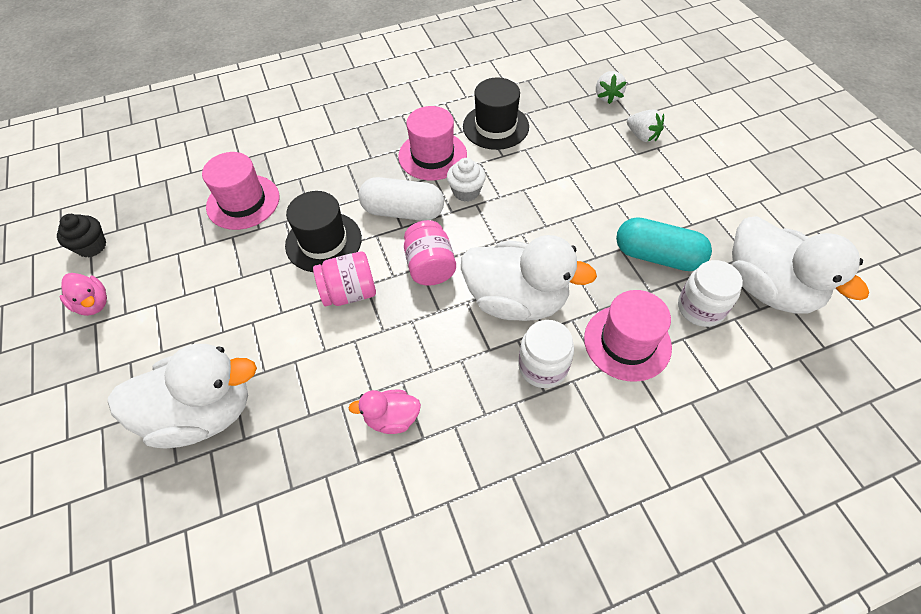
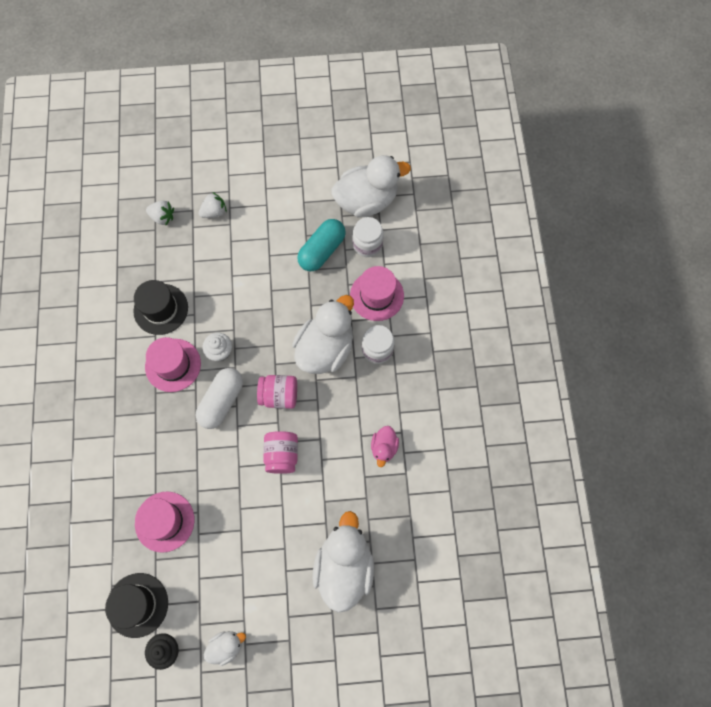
camera: 75 degrees left, 15 degrees up
(93, 304) = (226, 646): pink duck -> white duck
(323, 242) = (229, 465): black hat -> black hat (137, 605)

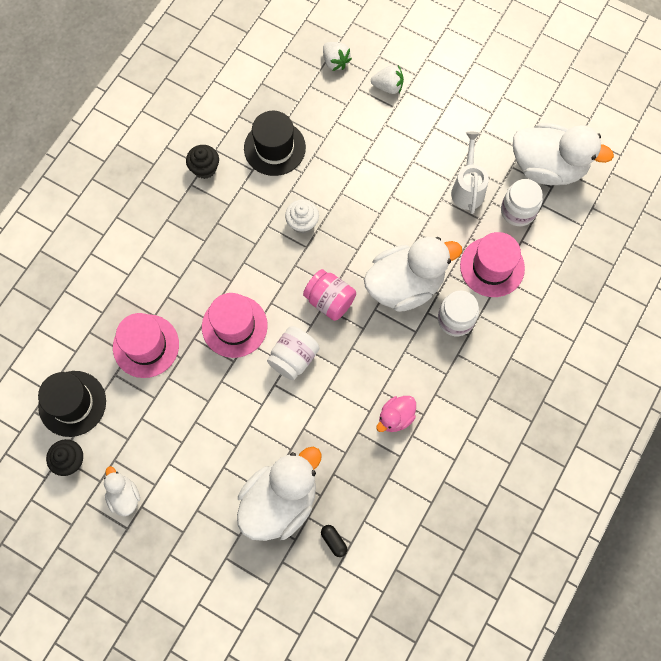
camera: 35 degrees right, 0 degrees up
(117, 358) = (205, 168): none -> black cupcake
(173, 365) = (250, 207): pink hat -> pink hat (234, 326)
(222, 401) = (272, 270): white capsule -> none
(226, 646) = (124, 496): white duck -> white duck turned 120 degrees counterclockwise
(282, 455) = (293, 358): pink jar -> white jar
(322, 250) = (467, 188): turquoise capsule -> white watering can
(402, 567) = (334, 541): none -> black capsule

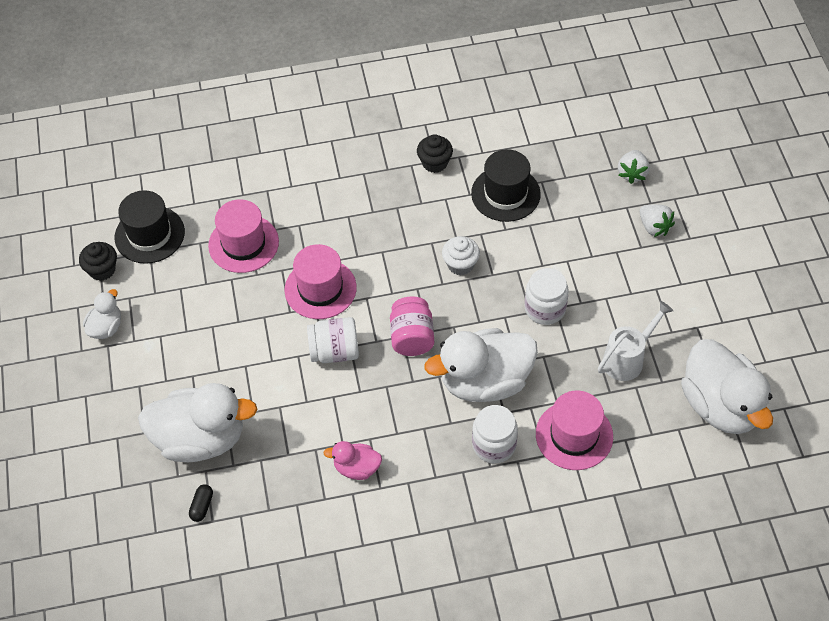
camera: 50 degrees right, 15 degrees down
(405, 285) = (485, 381): white duck -> white duck turned 135 degrees clockwise
(518, 211) = (650, 414): white jar -> white jar (545, 308)

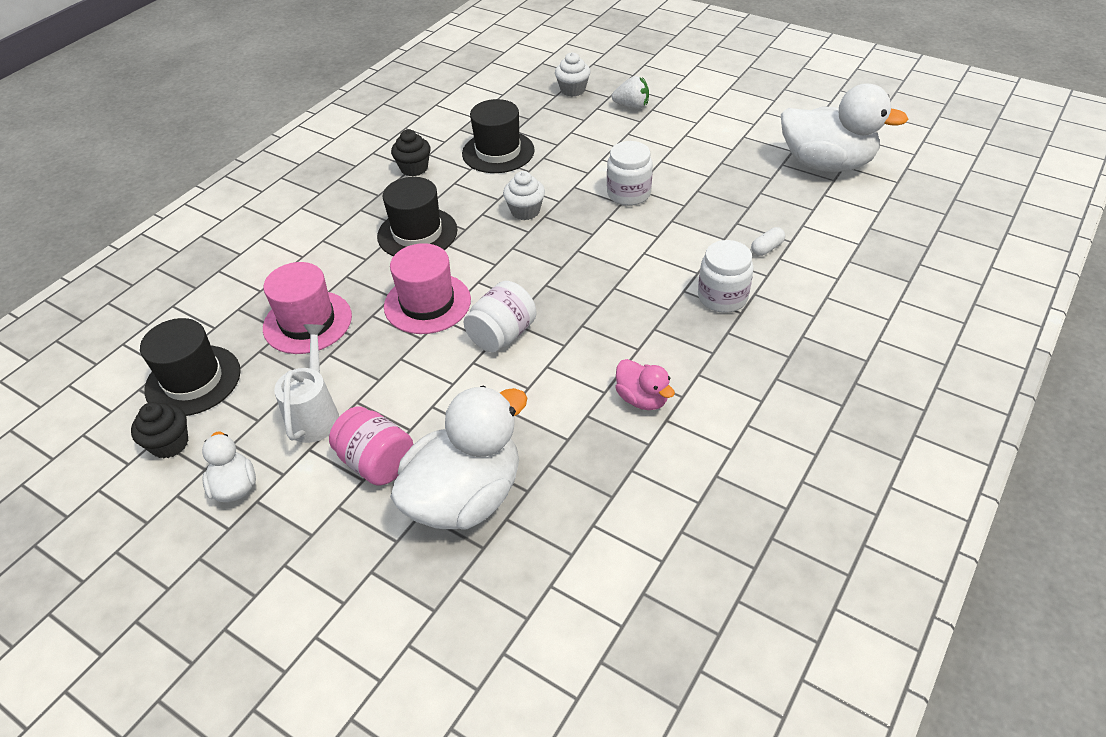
camera: 45 degrees left, 10 degrees down
(202, 506) = (544, 551): black capsule -> none
(356, 468) = (642, 399): pink duck -> pink duck turned 90 degrees counterclockwise
(375, 225) = (417, 233): none -> black hat
(412, 337) = (554, 279): pink jar -> pink jar (376, 462)
(485, 381) = (653, 265): white duck -> none
(574, 435) = (766, 248): pink hat -> white capsule
(627, 359) = (729, 182): white watering can -> white watering can (315, 414)
(632, 173) = (573, 90): white strawberry -> white cupcake

